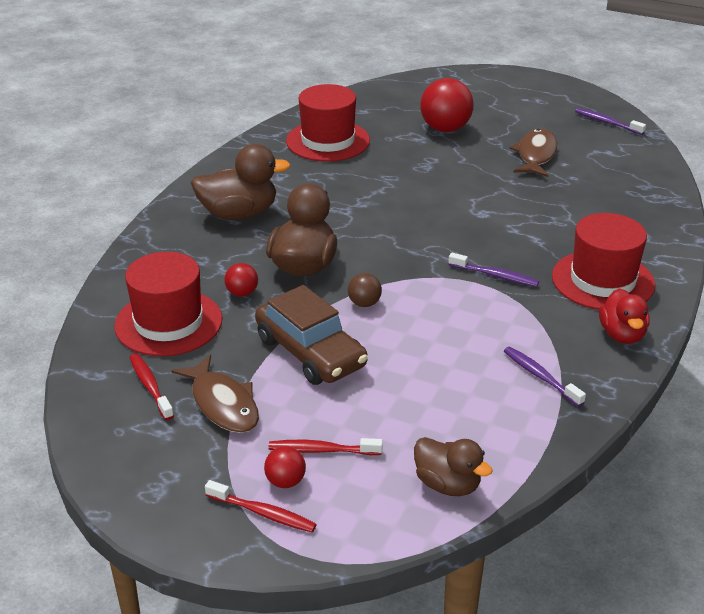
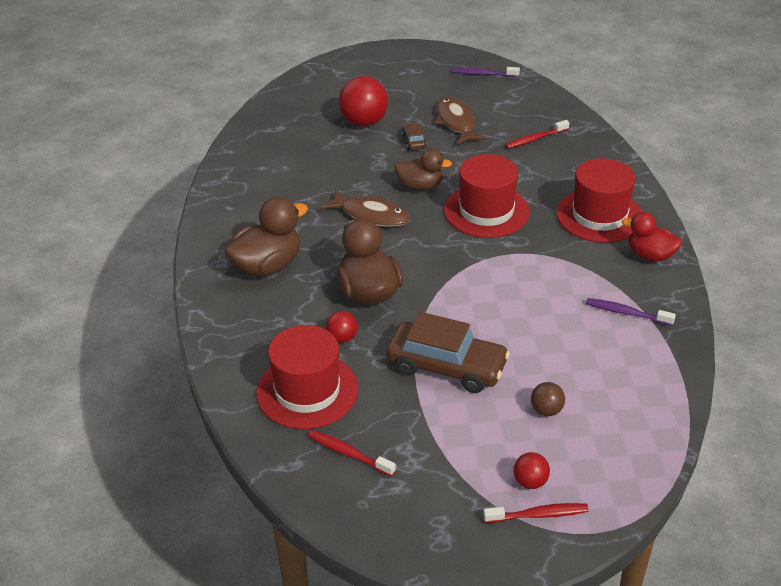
camera: 30 degrees left, 5 degrees up
(223, 404) = (422, 441): brown fish -> brown fish (371, 215)
(321, 450) = (532, 444): red toothbrush -> red toothbrush (535, 139)
(328, 141) = (277, 167): red hat -> red hat (486, 211)
(364, 303) = (447, 306): brown ball -> brown ball (546, 410)
(447, 484) = (642, 428): brown duck -> brown duck (420, 186)
(476, 158) = (413, 141): none -> brown car
(495, 276) = (522, 242): purple toothbrush -> none
(622, 334) = (650, 255): red duck -> red duck turned 150 degrees clockwise

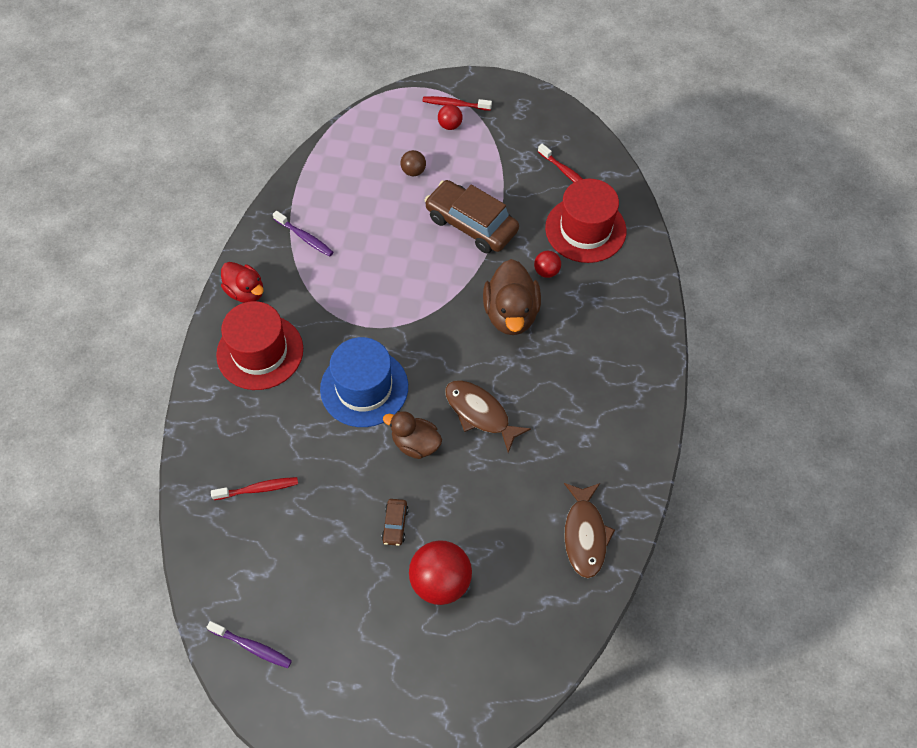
camera: 165 degrees left, 20 degrees up
(267, 266) = (596, 370): brown duck -> none
(456, 122) = (331, 548): brown fish -> brown fish (585, 535)
(486, 211) = (364, 388): red hat -> blue hat

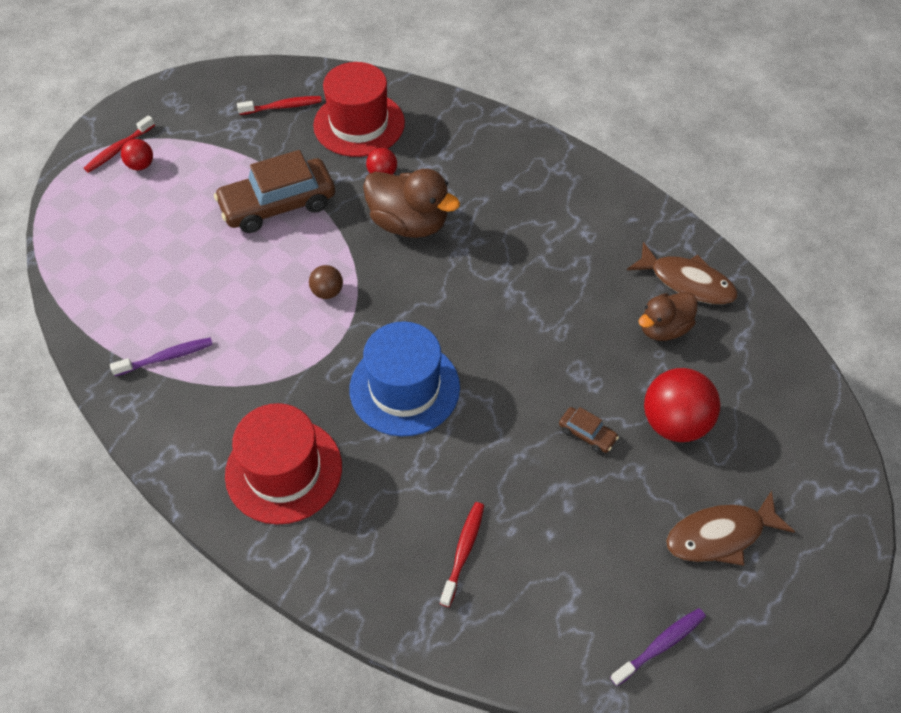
camera: 60 degrees left, 5 degrees down
(246, 292) = (190, 449): red duck -> none
(413, 171) = (169, 221): brown ball -> brown ball (327, 292)
(415, 444) = (503, 372): brown duck -> brown duck (663, 328)
(480, 413) = (505, 301): brown fish -> brown fish (720, 535)

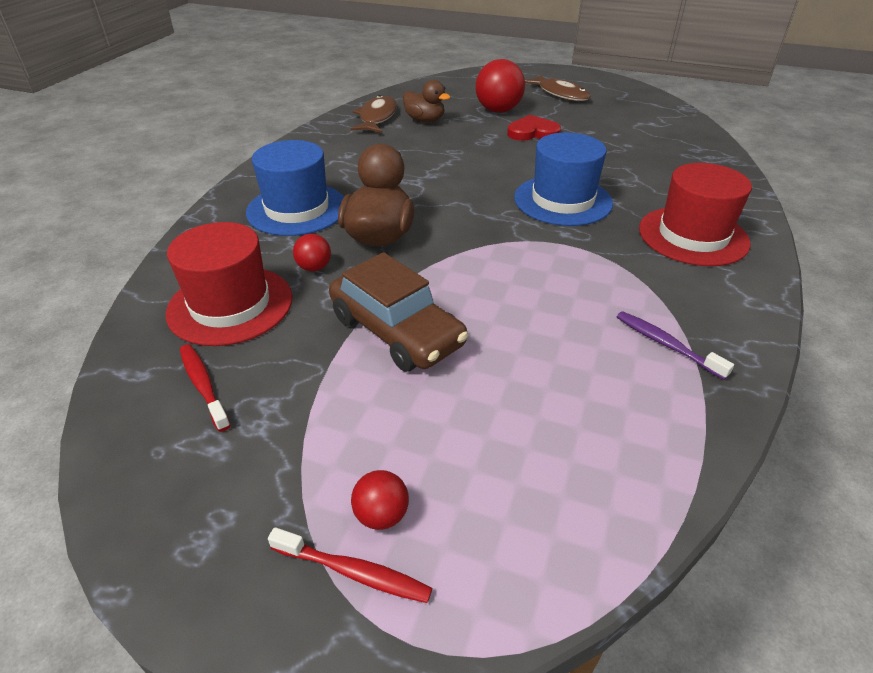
camera: 110 degrees left, 15 degrees down
(327, 292) = (497, 262): brown ball -> none
(463, 551) = (660, 156): red toothbrush -> none
(483, 177) = (297, 209): none -> blue hat
(587, 434) = (533, 132): brown car -> red heart
(660, 645) = (641, 101): purple toothbrush -> none

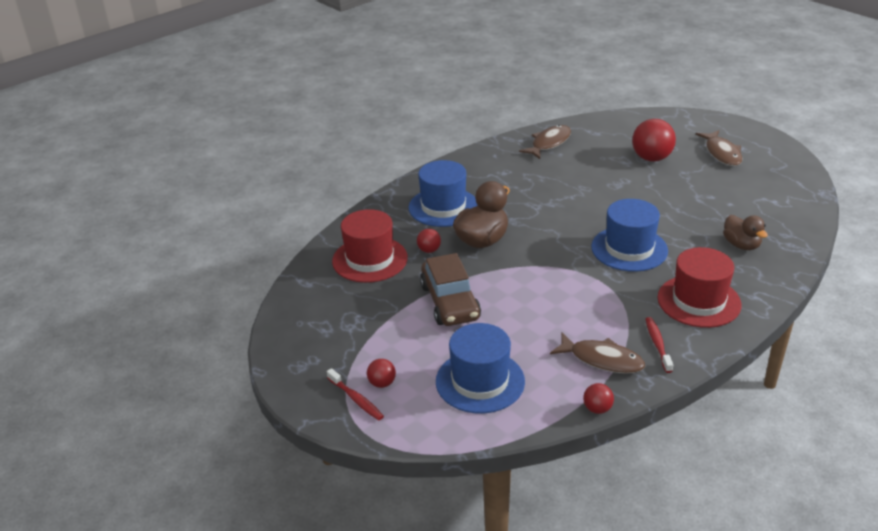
camera: 30 degrees right, 5 degrees down
(203, 385) = (334, 299): red toothbrush -> red toothbrush (657, 344)
(425, 120) = (584, 154): brown duck -> brown duck (741, 245)
(533, 132) = (661, 186): red heart -> none
(538, 443) = (480, 381): none -> blue hat
(666, 344) = (602, 359): purple toothbrush -> brown fish
(733, 421) = (597, 409): none -> red ball

